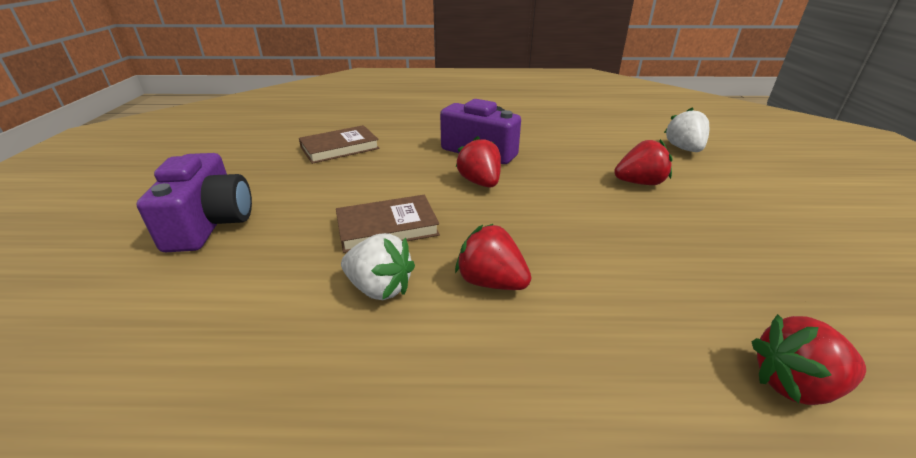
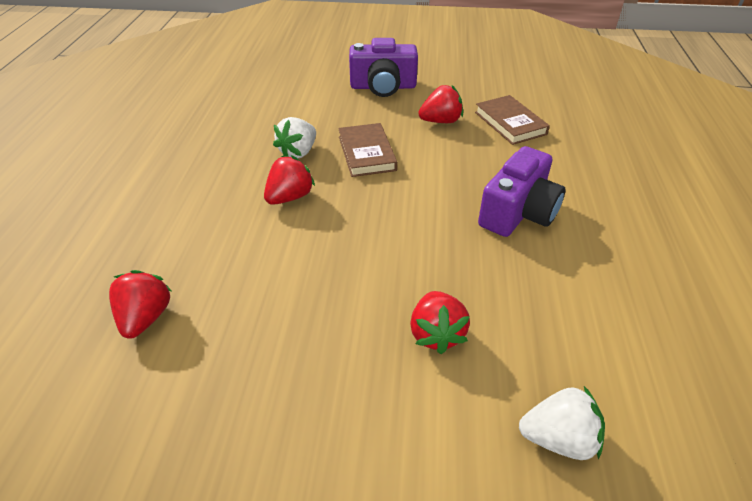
camera: 95 degrees right, 10 degrees up
(480, 182) = (438, 204): red strawberry -> red strawberry (441, 121)

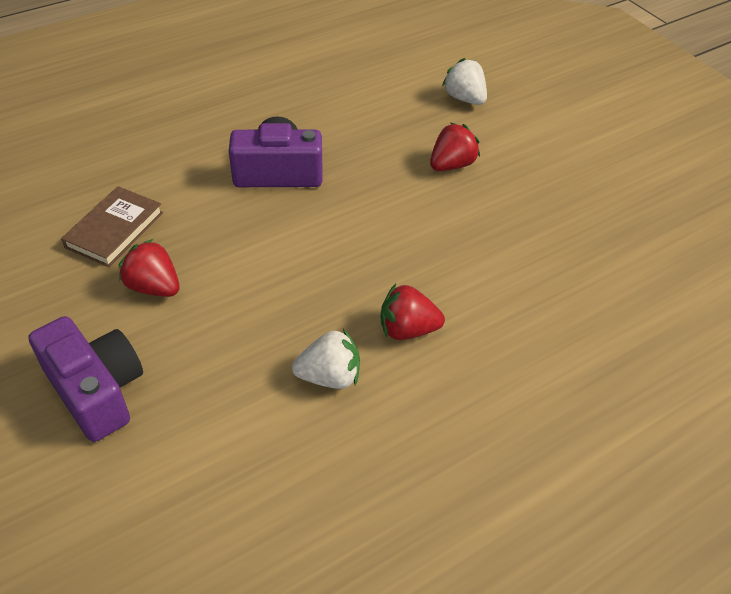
camera: 130 degrees left, 5 degrees up
(145, 318) = (622, 318): red strawberry -> none
(367, 153) = (277, 315): brown book -> none

